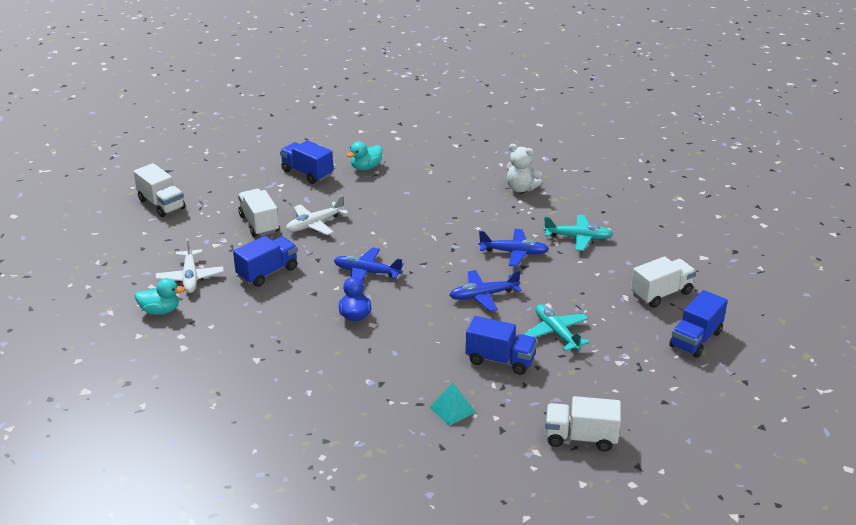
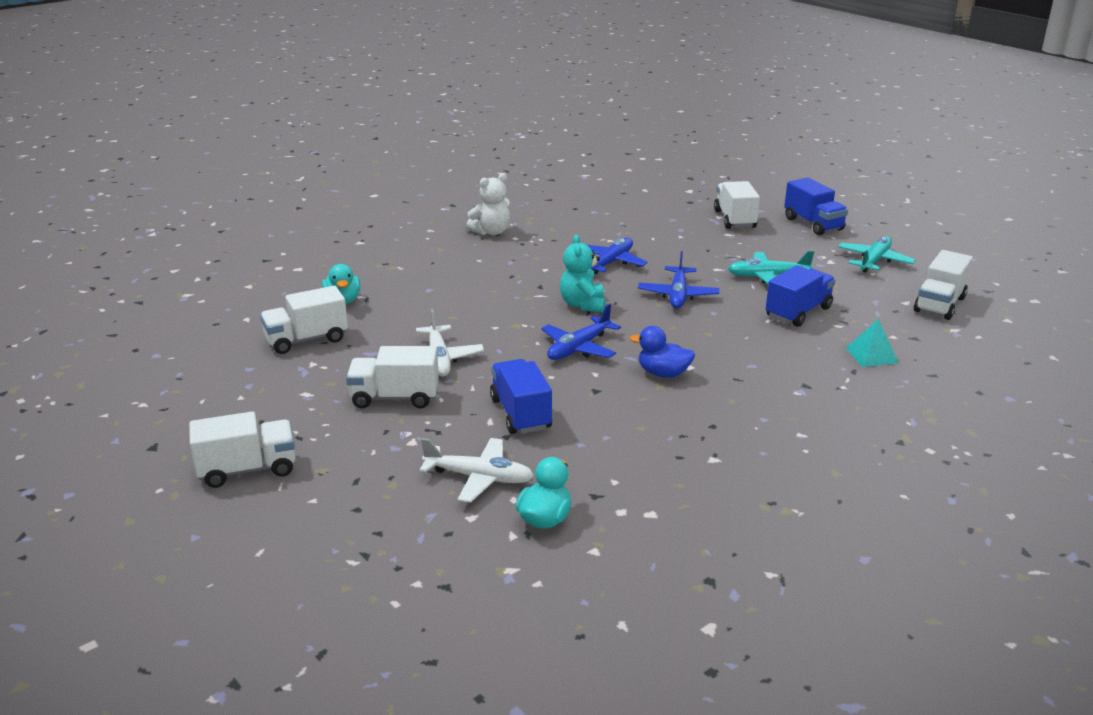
camera: 65 degrees left, 5 degrees down
(307, 173) = (306, 340): blue truck -> white truck
(433, 258) = (583, 305): none -> turquoise teddy bear
(578, 238) = (611, 229): turquoise plane -> turquoise plane (874, 261)

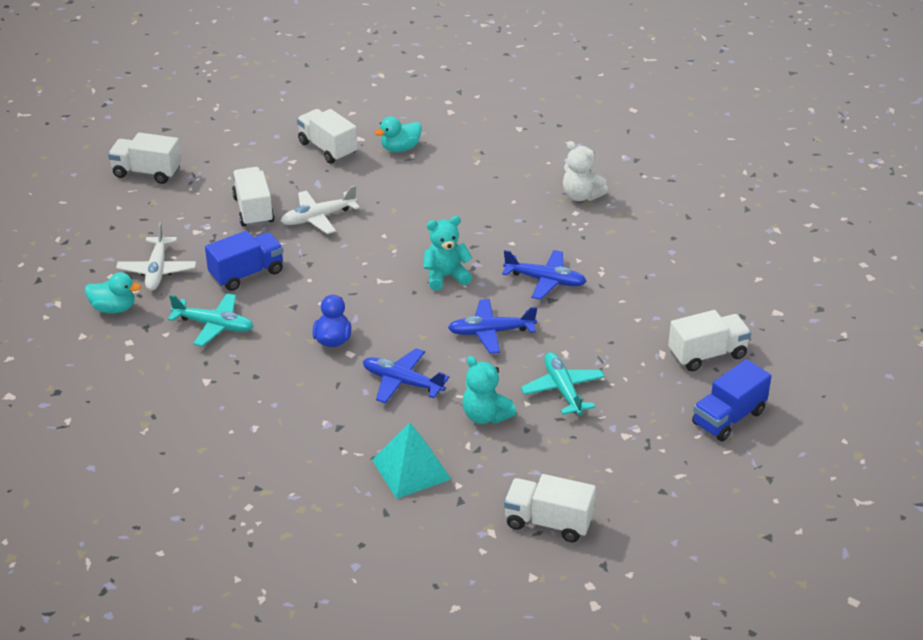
camera: 75 degrees right, 10 degrees up
(248, 469) = (147, 172): white truck -> white truck turned 135 degrees clockwise
(578, 348) = (362, 286): blue plane -> blue plane (402, 382)
(798, 312) = (485, 416): blue truck -> turquoise teddy bear
(871, 355) = (411, 469): turquoise pyramid -> turquoise pyramid, size x1.54
(874, 261) = (644, 470): turquoise plane -> turquoise plane (214, 325)

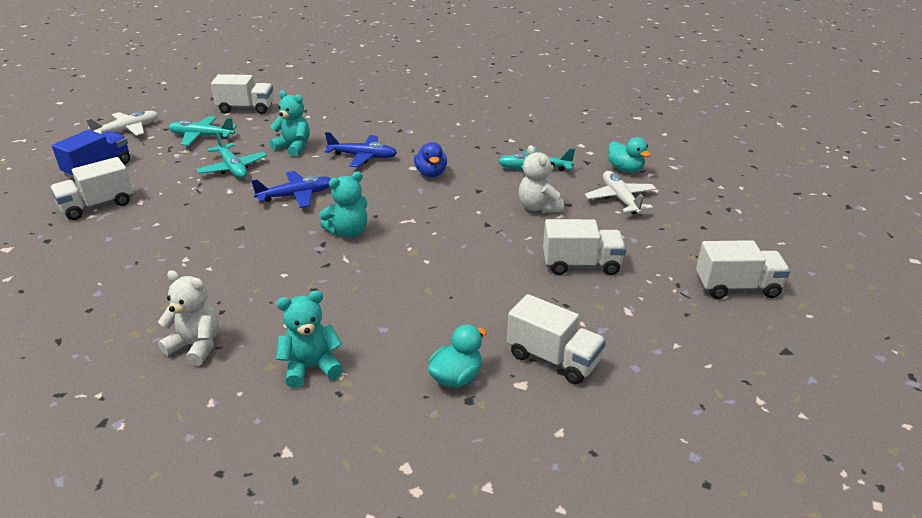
camera: 165 degrees right, 5 degrees down
(114, 308) = (625, 169): turquoise duck -> turquoise duck turned 120 degrees counterclockwise
(247, 274) = (538, 207): blue truck -> white teddy bear
(253, 210) = (581, 265): white truck -> white truck turned 60 degrees counterclockwise
(318, 218) = (506, 267): white plane -> white plane (128, 130)
(411, 469) = (341, 118): turquoise pyramid -> none
(498, 169) = (311, 367): none -> turquoise teddy bear
(545, 280) = (246, 243): blue plane -> none
(608, 462) = (201, 136): none -> turquoise plane

